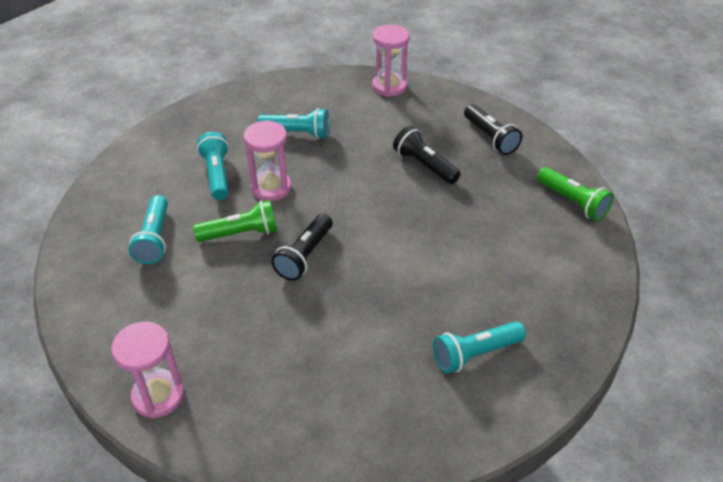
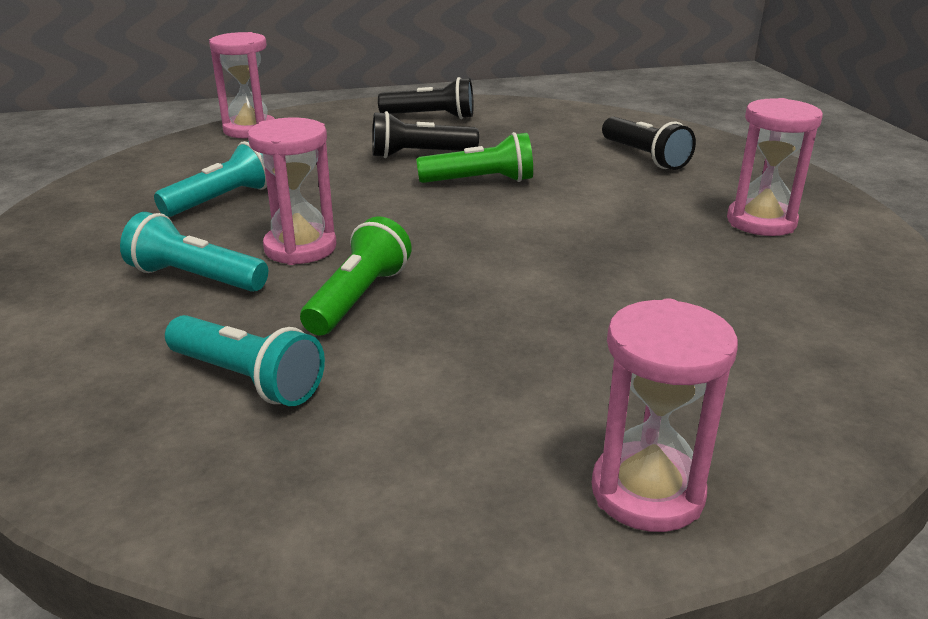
camera: 55 degrees left, 15 degrees down
(304, 256) = (474, 266): black flashlight -> black flashlight (645, 157)
(475, 354) = (761, 222): turquoise flashlight -> pink hourglass
(573, 202) = (583, 117): green flashlight -> green flashlight (480, 181)

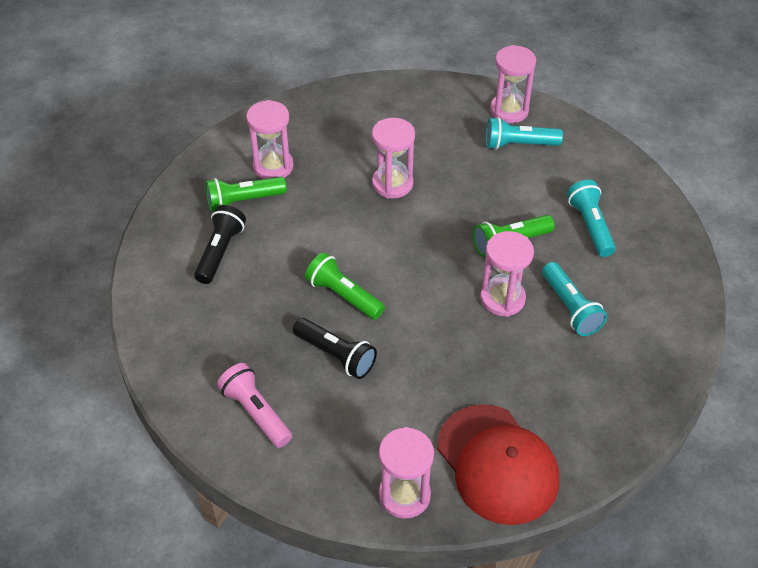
camera: 135 degrees left, 20 degrees up
(179, 164) = (497, 464): none -> red cap
(224, 199) = (503, 384): turquoise flashlight -> turquoise flashlight (518, 144)
(431, 117) = (256, 412): black flashlight -> pink flashlight
(610, 276) = (392, 184): none -> pink hourglass
(713, 188) = (243, 201): none -> green flashlight

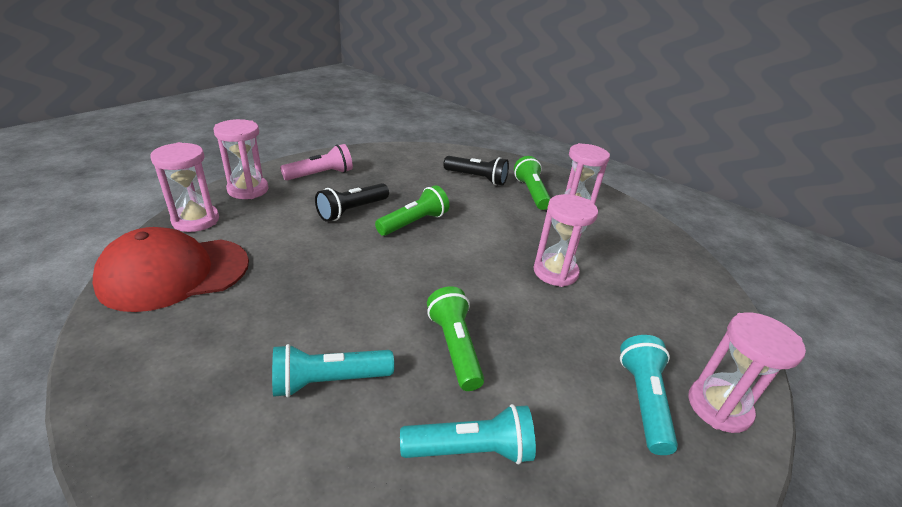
camera: 95 degrees right, 15 degrees down
(502, 299) = (370, 321): pink hourglass -> pink hourglass (248, 190)

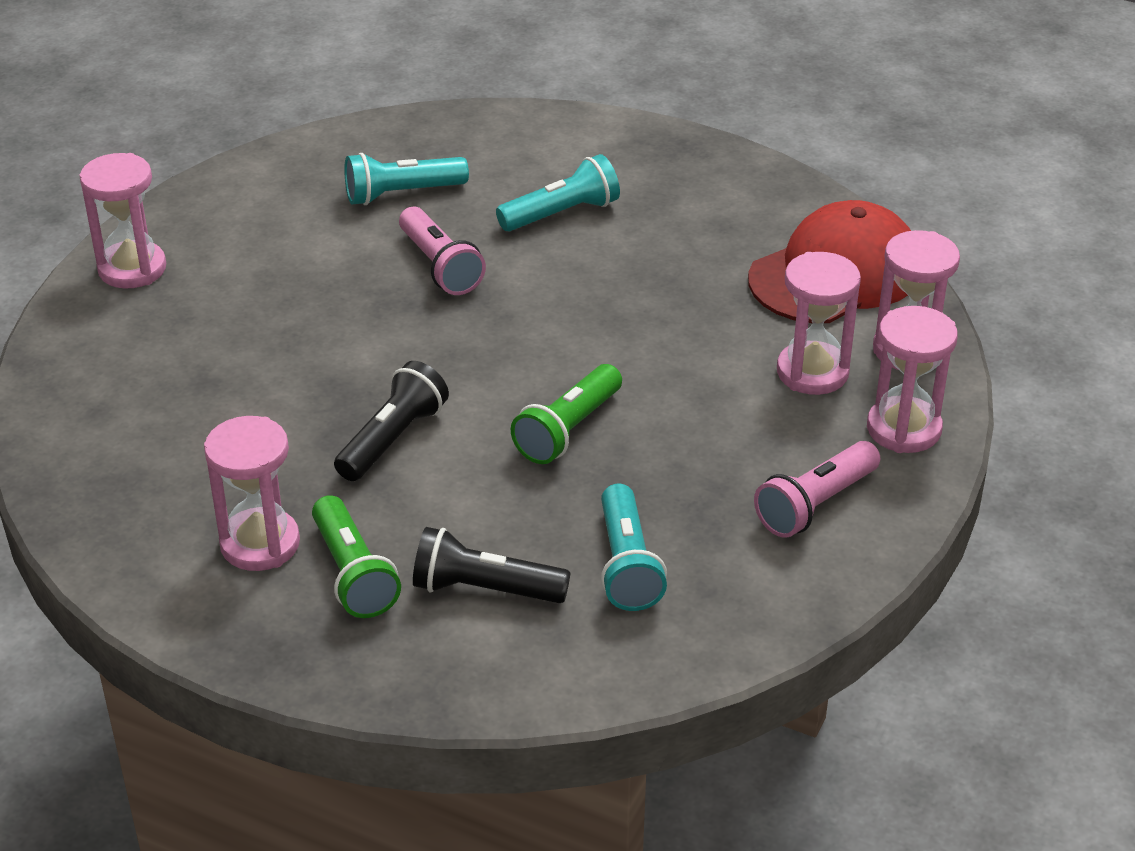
camera: 170 degrees right, 5 degrees up
(352, 211) = (689, 429): black flashlight -> black flashlight (393, 439)
(454, 347) = (440, 266): green flashlight -> pink flashlight
(555, 272) = (309, 391): pink hourglass -> pink hourglass (812, 372)
(643, 400) = (219, 259): turquoise flashlight -> turquoise flashlight (627, 565)

